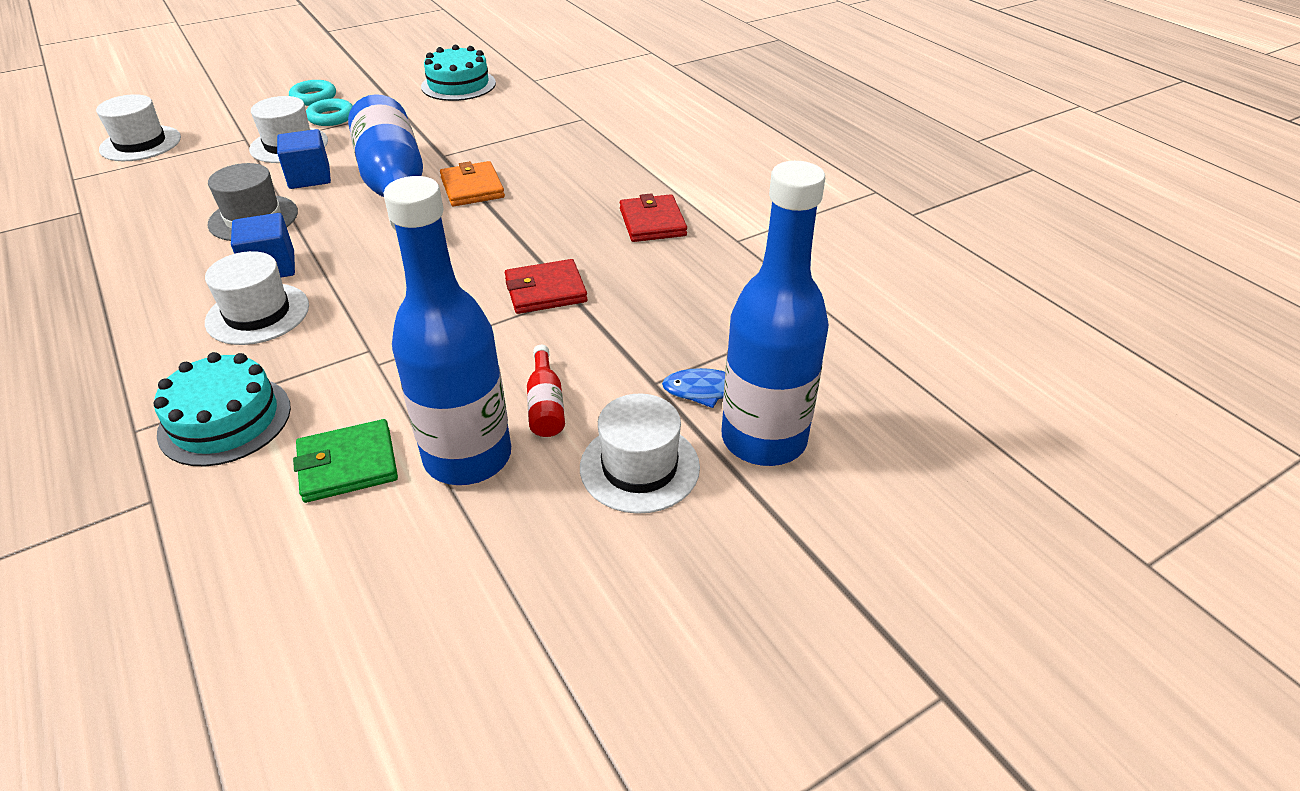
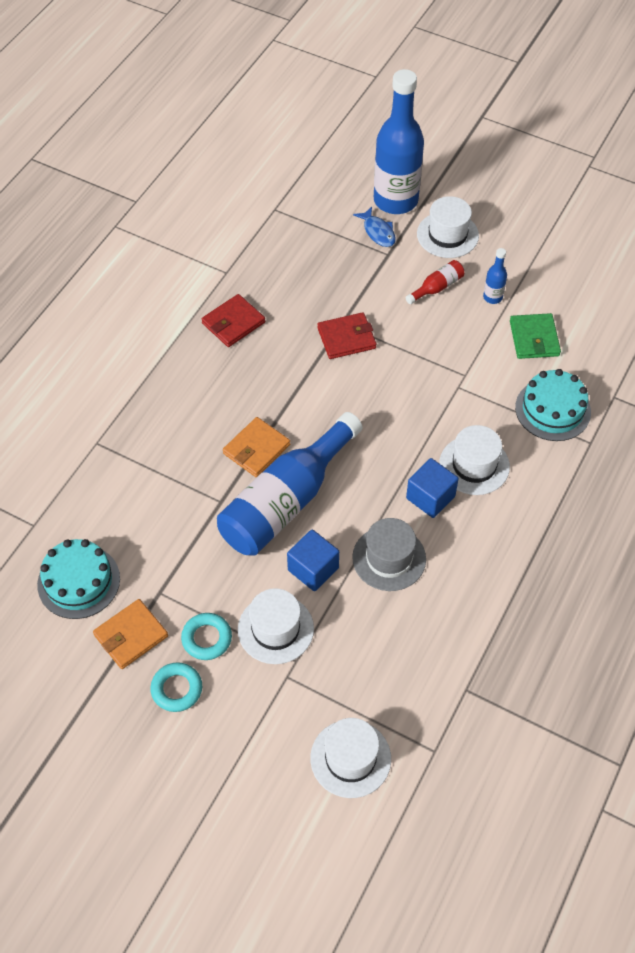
camera: 120 degrees left, 15 degrees up
(348, 464) = (534, 338): green wallet -> green wallet turned 45 degrees clockwise
(383, 92) = (131, 635): none -> orange wallet
(468, 457) = (492, 297): blue bottle -> blue bottle, size x0.41
(545, 291) = (346, 338): red wallet -> red wallet turned 60 degrees counterclockwise

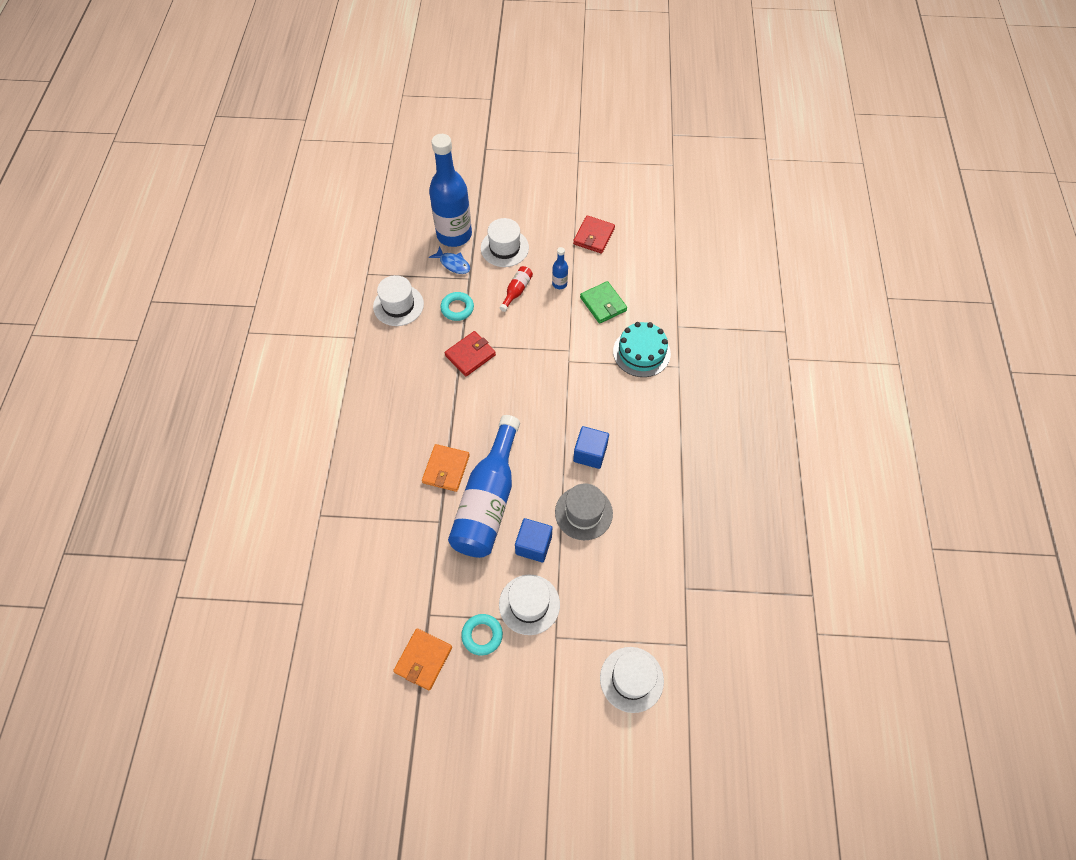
camera: 25 degrees left, 5 degrees up
(78, 581) = (361, 634): turquoise cake -> none
(177, 689) = (479, 686): turquoise ring -> turquoise ring (457, 308)
(233, 323) = (379, 376): red wallet -> red wallet (593, 236)
(474, 465) = (608, 416): white hat -> white hat (398, 305)

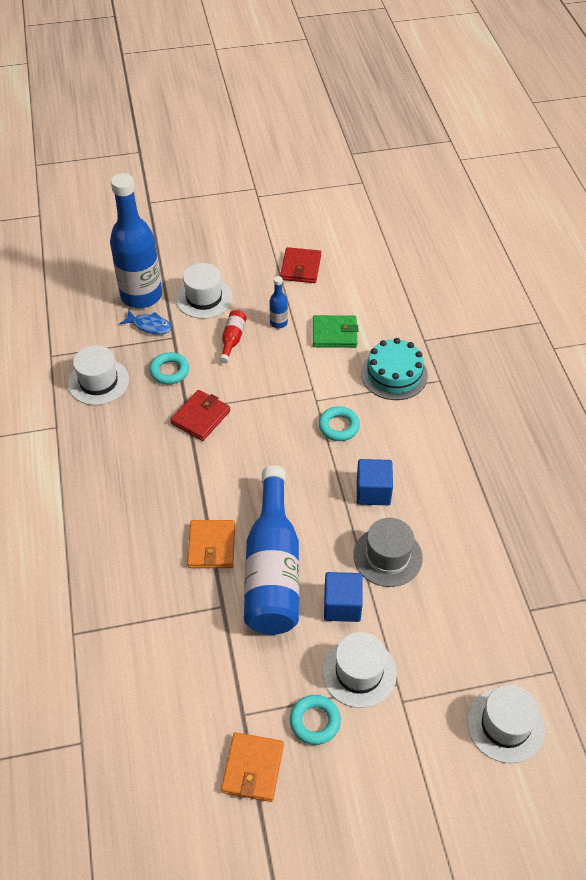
camera: 15 degrees left, 10 degrees down
(580, 389) = (339, 426): none -> turquoise ring
(603, 304) = (334, 334): green wallet -> green wallet turned 45 degrees counterclockwise

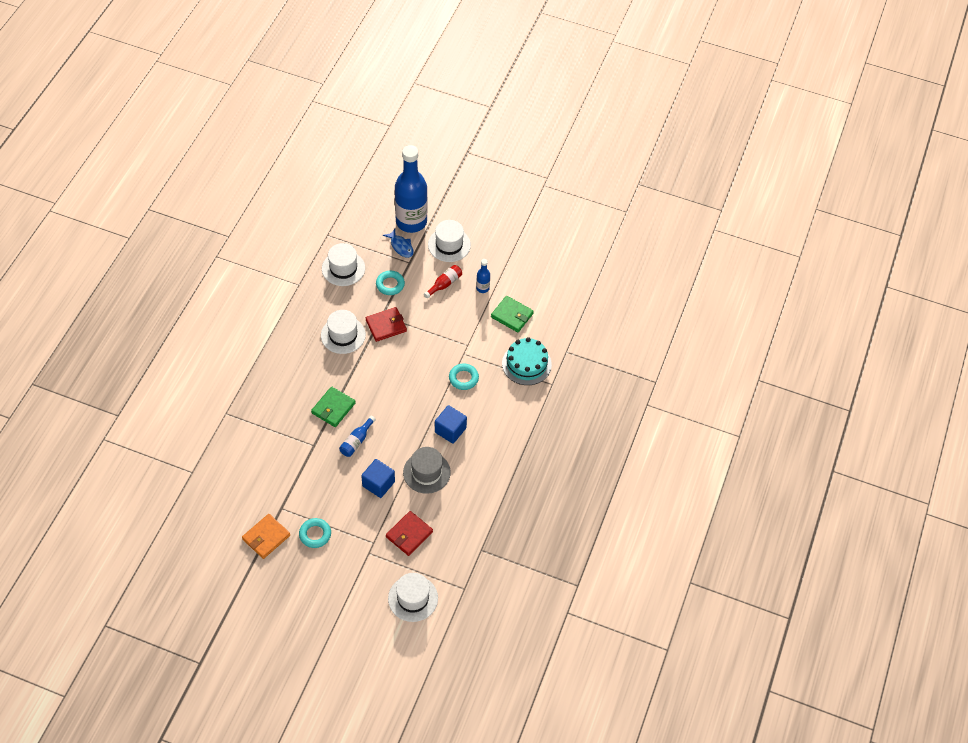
camera: 30 degrees right, 5 degrees up
(211, 546) = (333, 408): orange wallet -> green wallet
(272, 569) = (356, 441): blue bottle -> blue bottle, size x0.41
(300, 268) = (529, 256): red wallet -> red wallet (409, 534)
(359, 672) = (358, 524): white hat -> white hat (343, 335)

